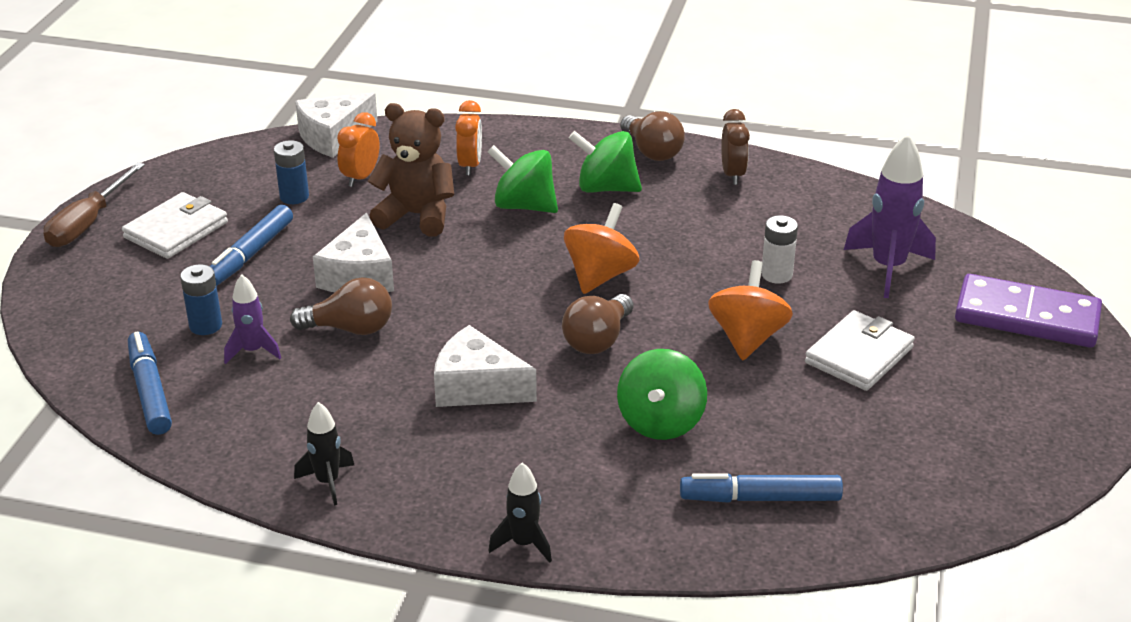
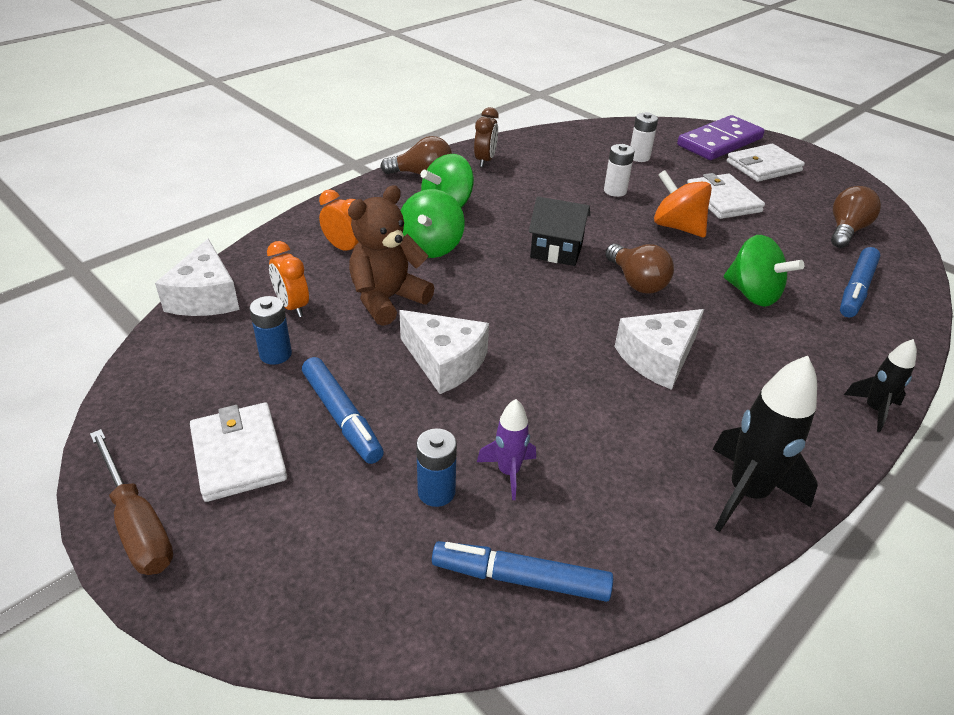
camera: 60 degrees left, 5 degrees up
(328, 482) = (747, 493): black rocket -> black rocket, size x1.76
(350, 328) = (523, 396): brown light bulb -> brown light bulb (846, 230)
(524, 206) = (431, 247): green spinning top -> green spinning top turned 45 degrees counterclockwise
(600, 275) = (556, 251): orange spinning top -> black house
(733, 175) = (485, 160): brown clock -> brown clock turned 75 degrees clockwise
(888, 268) = (639, 157): purple rocket -> white battery
(1002, 367) = (763, 166): none -> white wallet

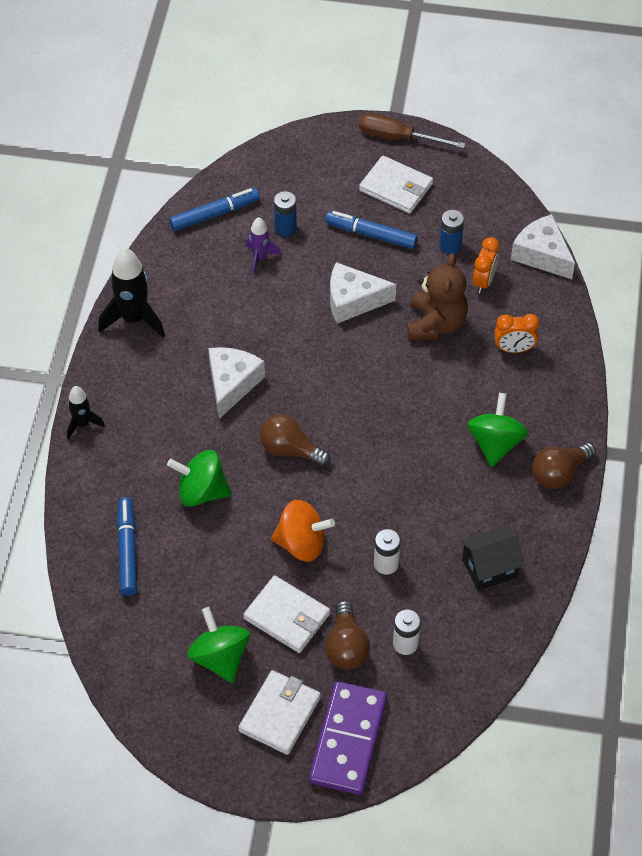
camera: 145 degrees right, 15 degrees up
(292, 306) = (484, 281): orange clock -> orange clock turned 90 degrees clockwise
(431, 247) = (460, 390): green spinning top -> green spinning top (220, 657)
(485, 160) = (531, 533): brown clock -> none
(556, 251) = (370, 447): black house -> black house (489, 568)
(846, 230) = (160, 638): brown light bulb -> brown light bulb (346, 646)

